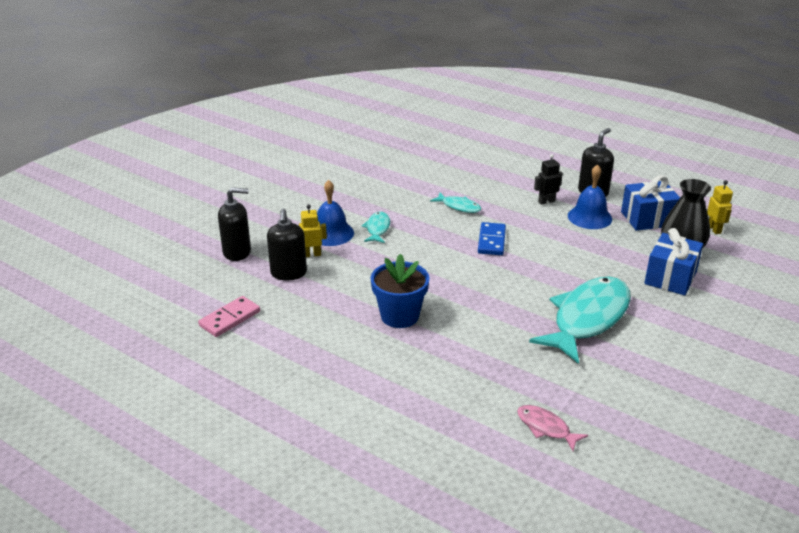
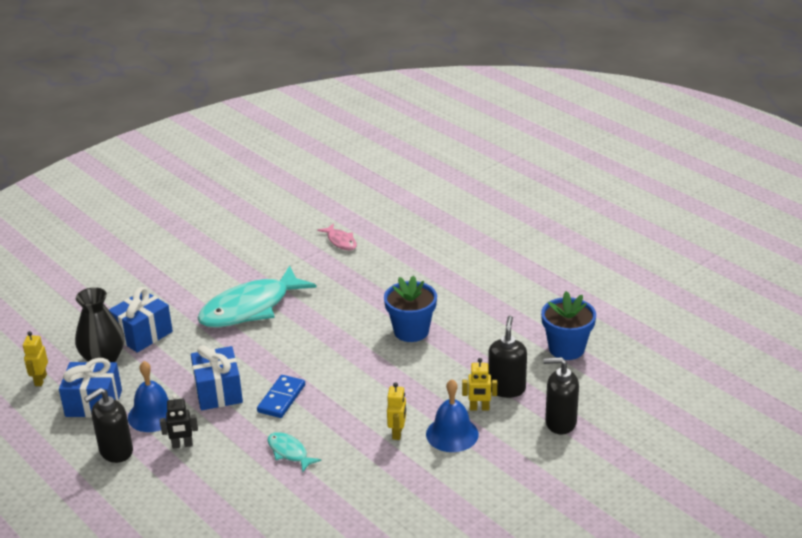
camera: 165 degrees left, 0 degrees up
(230, 318) = (566, 348): pink domino -> blue flower pot
(377, 229) = (397, 433): turquoise fish -> yellow robot
(551, 239) = (218, 392): none -> blue gift

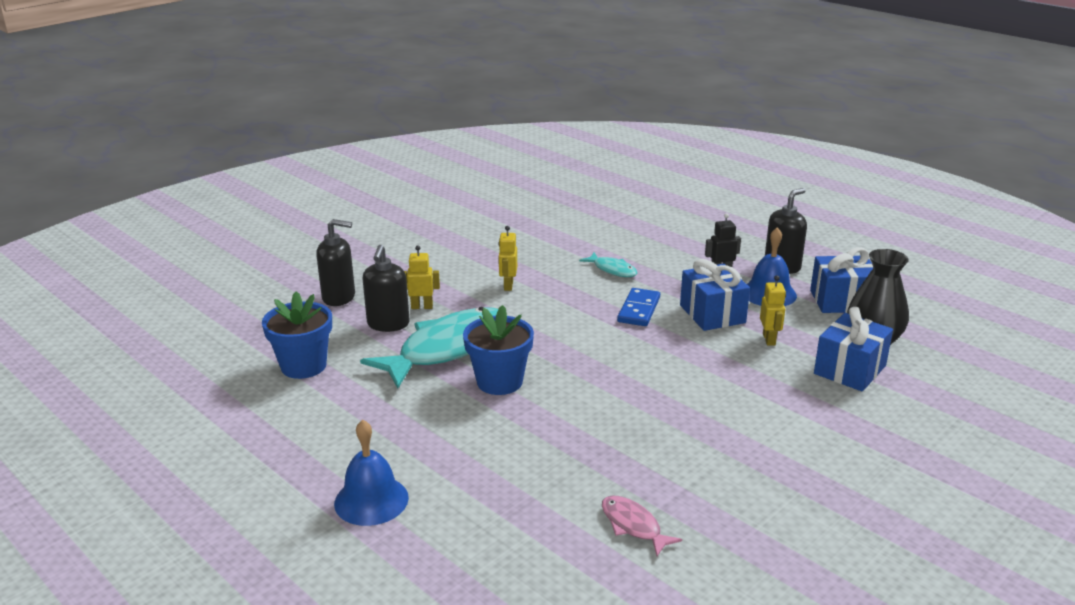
camera: 175 degrees right, 5 degrees down
(40, 380) = (924, 319): yellow robot -> yellow robot (769, 339)
(250, 308) = (728, 406): turquoise fish -> turquoise fish (448, 349)
(452, 434) = (452, 286): blue bell -> blue bell (371, 500)

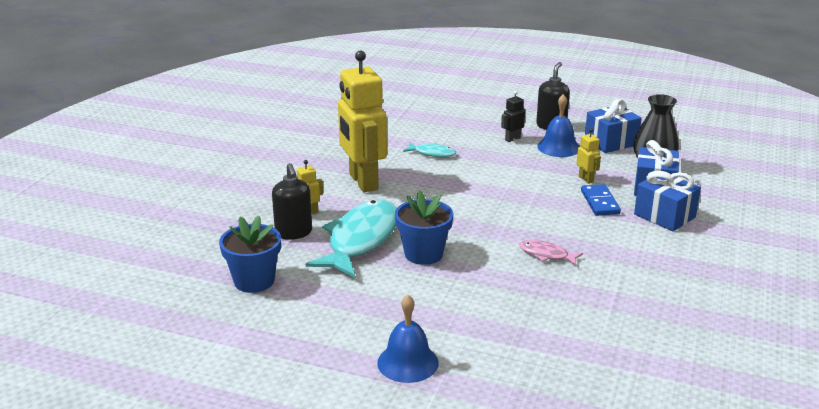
camera: 25 degrees left, 0 degrees up
(339, 297) = (230, 221): black soap dispenser -> none
(508, 286) = (363, 182): yellow robot -> yellow robot, size x2.45
(633, 525) = (605, 325): pink fish -> pink fish (546, 255)
(638, 310) = (478, 178): blue domino -> blue domino (600, 202)
(712, 314) = (532, 170): blue gift -> blue gift (664, 216)

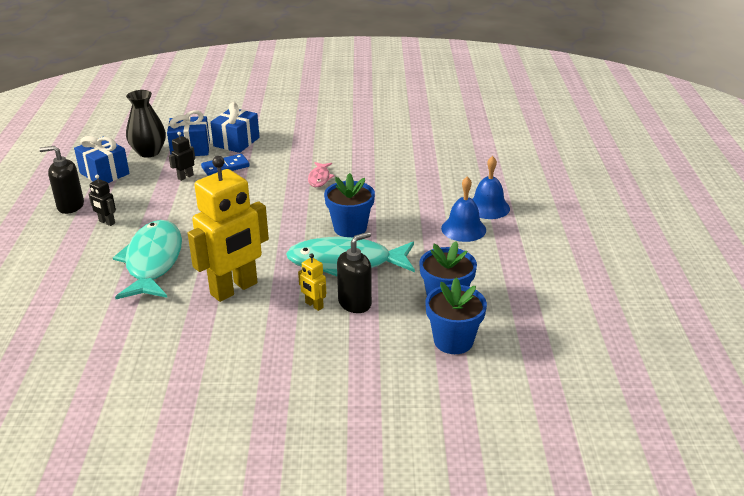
camera: 110 degrees left, 5 degrees up
(195, 270) = (453, 341): none -> blue flower pot
(432, 153) = (153, 261): turquoise fish -> turquoise fish, size x2.22
(558, 147) = (121, 196): blue bell -> blue bell (463, 229)
(586, 179) = (185, 177): yellow robot -> black robot

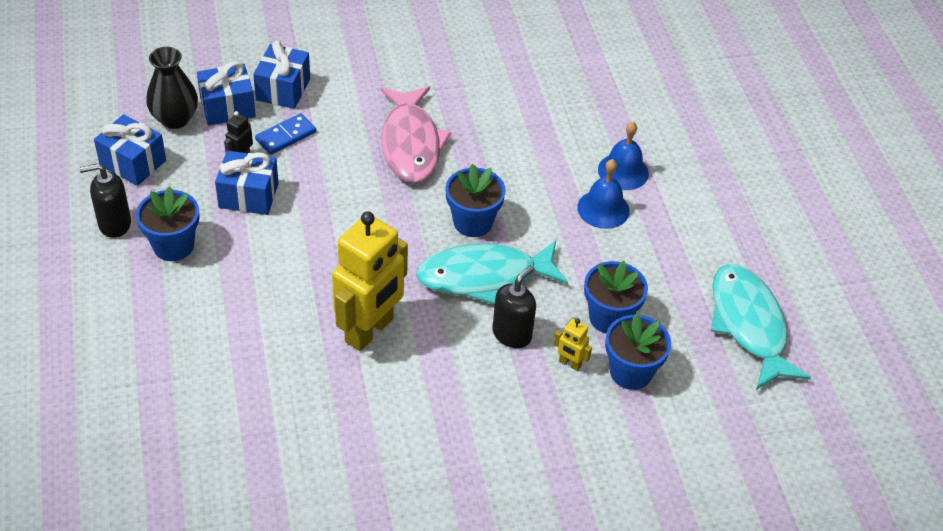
camera: 15 degrees left, 15 degrees up
(106, 222) = (173, 246): black robot -> blue flower pot
(153, 261) = (258, 301): turquoise fish -> turquoise fish (749, 324)
(180, 198) = (248, 195): none -> blue gift
(314, 305) = (467, 343): yellow robot -> yellow robot (569, 363)
(319, 178) = (410, 144): pink fish -> pink fish, size x2.22

